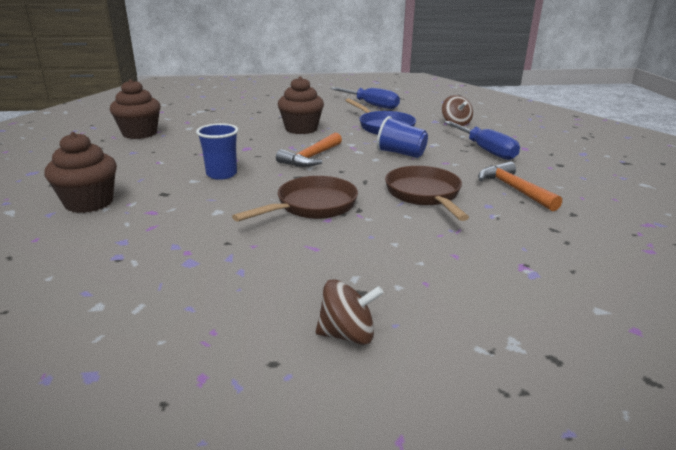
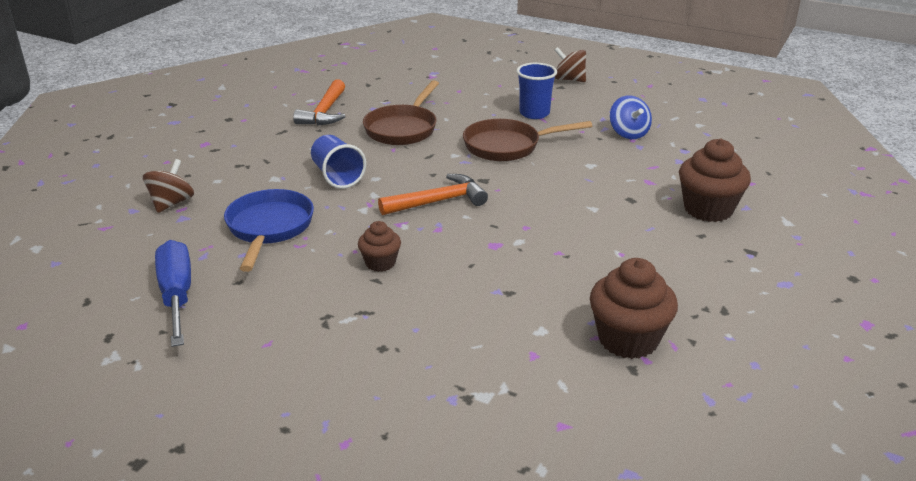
camera: 145 degrees left, 5 degrees up
(195, 259) = (628, 133): none -> blue spinning top
(221, 174) = (558, 207): blue cup -> blue cup (534, 113)
(301, 129) = (380, 263): brown cupcake -> brown cupcake, size x0.57
(485, 150) = (247, 153): blue screwdriver -> none

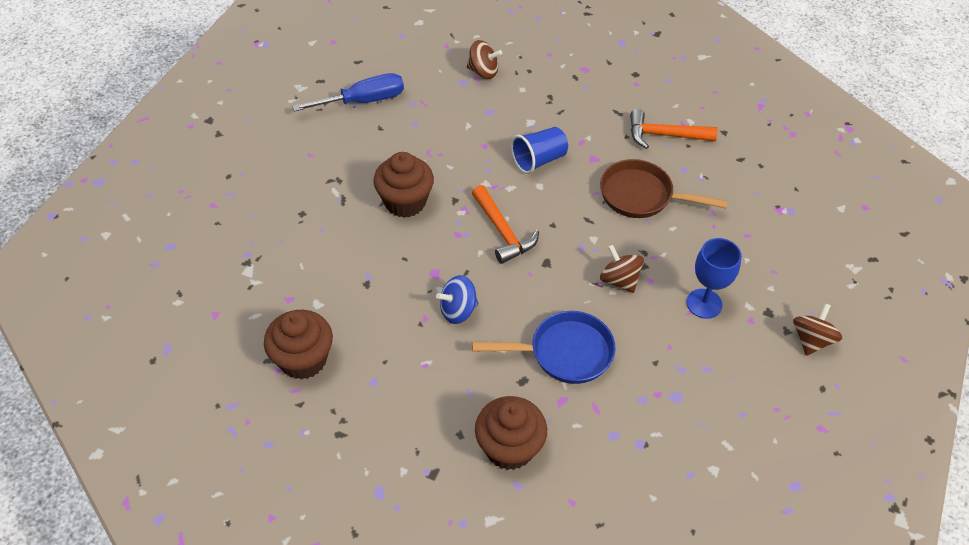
camera: 85 degrees right, 20 degrees up
(269, 228) = (451, 131): blue pan -> blue pan (564, 352)
(380, 263) = (405, 202): brown cupcake -> brown cupcake, size x1.76
(507, 146) = (619, 280): brown pan -> brown spinning top
(534, 113) = (704, 303): blue cup -> blue goblet
(628, 133) = (672, 391): blue spinning top -> blue spinning top (458, 310)

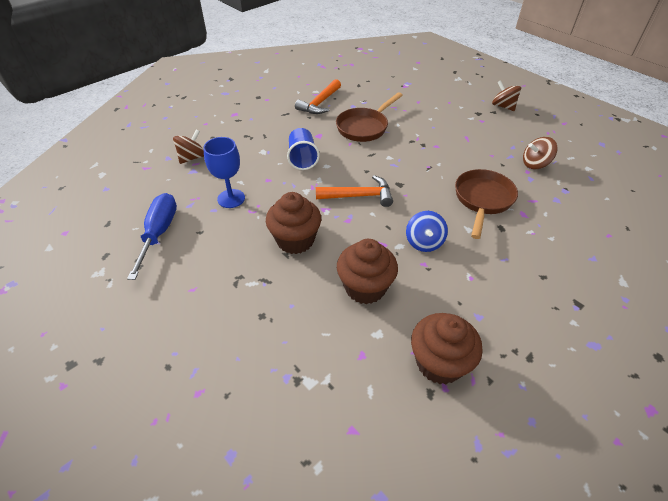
camera: 65 degrees left, 5 degrees down
(509, 448) = (560, 252): brown cupcake -> brown cupcake (365, 287)
(564, 352) = (482, 200): blue pan -> brown pan
(619, 280) = (430, 158): brown spinning top -> brown spinning top (535, 164)
(704, 303) = (463, 132): blue goblet -> blue goblet (231, 198)

